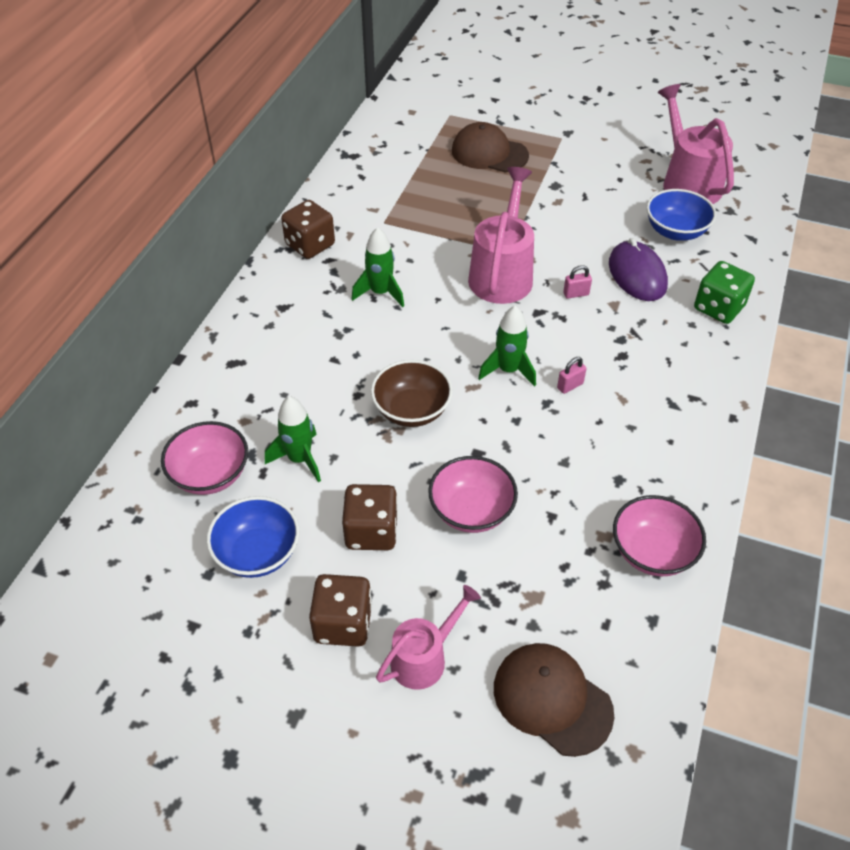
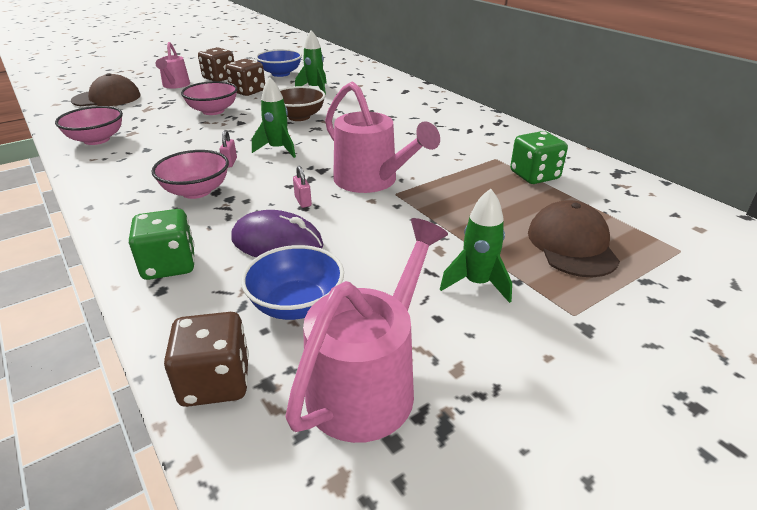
camera: 125 degrees right, 15 degrees down
(210, 475) = (338, 74): pink bowl -> pink bowl (196, 191)
(310, 245) = (494, 129): brown dice -> brown dice (215, 381)
(380, 293) = (412, 135): green rocket -> green rocket (477, 283)
(398, 193) = (534, 175): none -> green dice
(489, 153) = (571, 244): brown cap -> brown cap turned 60 degrees counterclockwise
(576, 294) = (303, 201): pink padlock -> pink padlock turned 45 degrees counterclockwise
(687, 182) = (370, 381): pink watering can -> pink watering can turned 75 degrees counterclockwise

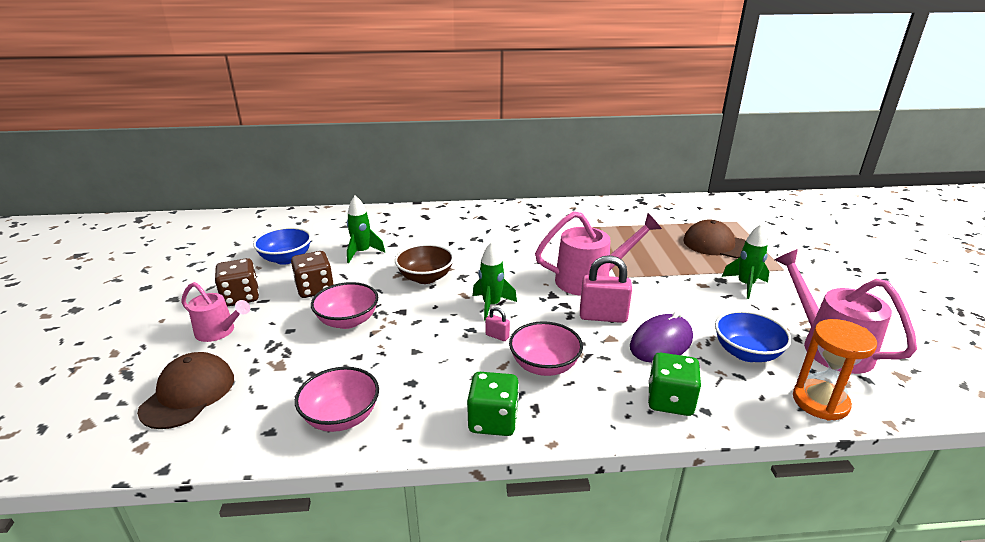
camera: 60 degrees left, 5 degrees down
(215, 381) = (820, 402): brown dice -> orange hourglass
(303, 201) = (603, 317): pink padlock -> pink padlock, size x2.10
(534, 175) = (626, 224): green dice -> green dice (493, 421)

